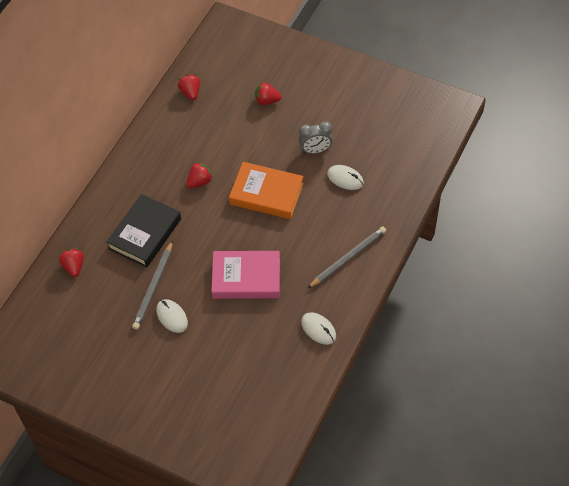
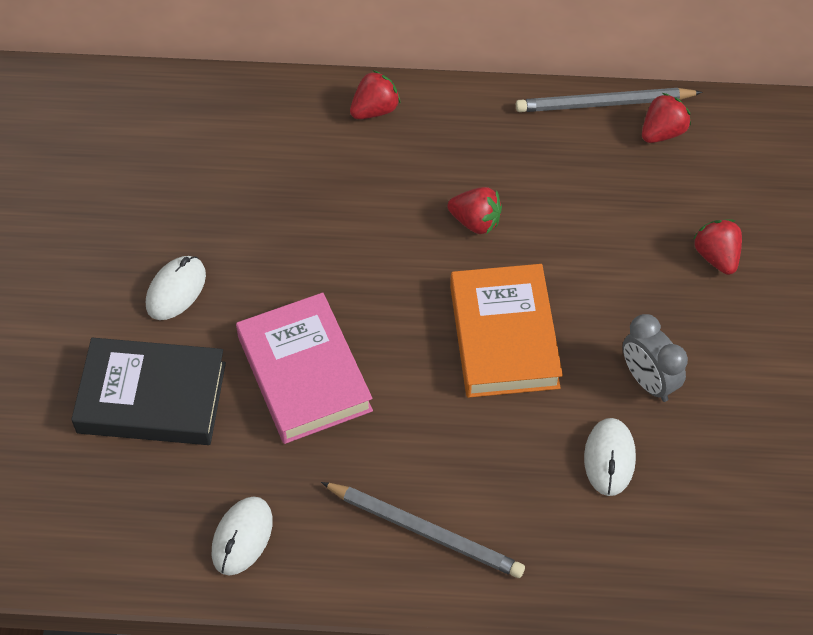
camera: 65 degrees right, 0 degrees up
(74, 267) = (217, 114): red strawberry -> red strawberry (375, 110)
(145, 234) = (327, 184): black book -> black book (152, 397)
(153, 287) = (224, 240): grey pencil -> grey pencil (604, 104)

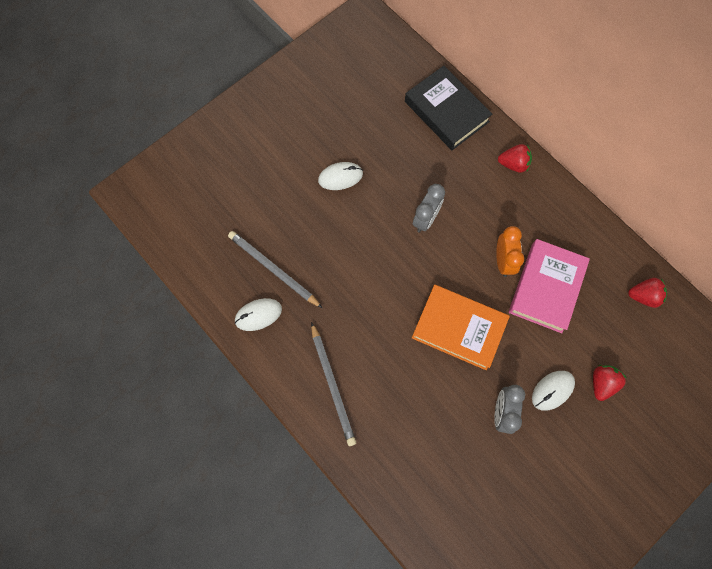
camera: 45 degrees right, 15 degrees up
(152, 397) = (283, 218): black book -> black book (446, 111)
(304, 373) = (355, 265): pink book -> pink book (546, 288)
(335, 251) = (425, 219): none -> grey clock
(475, 222) = (503, 261): red strawberry -> orange clock
(504, 336) = (458, 328): orange book -> orange book turned 75 degrees clockwise
(604, 104) = (629, 256): grey pencil -> grey pencil (273, 269)
(609, 458) = (445, 431): white mouse -> white mouse (552, 390)

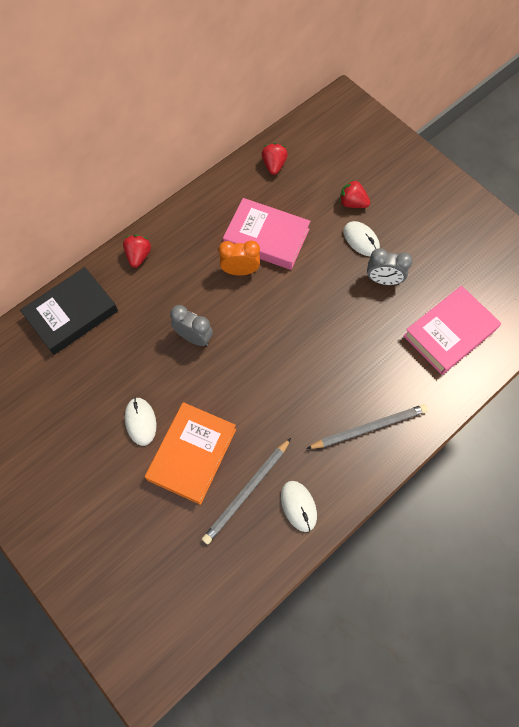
camera: 90 degrees left, 5 degrees down
(440, 482) = (449, 332): none -> pink book
(458, 328) = (307, 312): orange book -> orange book (192, 454)

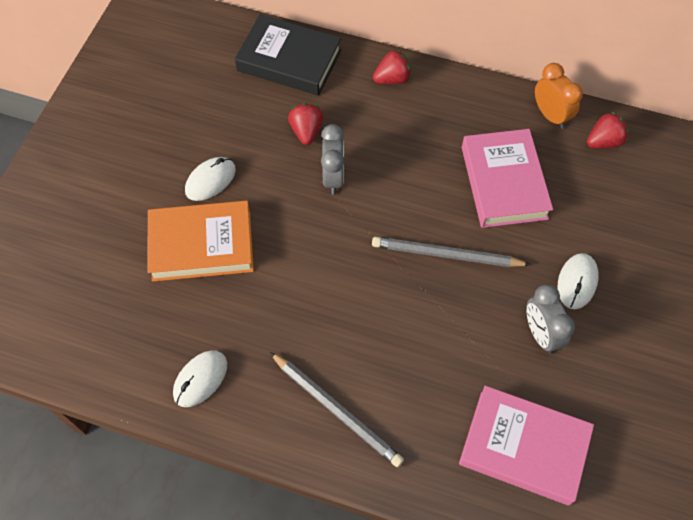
camera: 60 degrees right, 5 degrees down
(240, 271) = (443, 179): orange clock -> orange clock (550, 115)
(247, 492) = (189, 319): grey pencil -> grey pencil (446, 255)
(352, 203) = (620, 248): red strawberry -> red strawberry (306, 131)

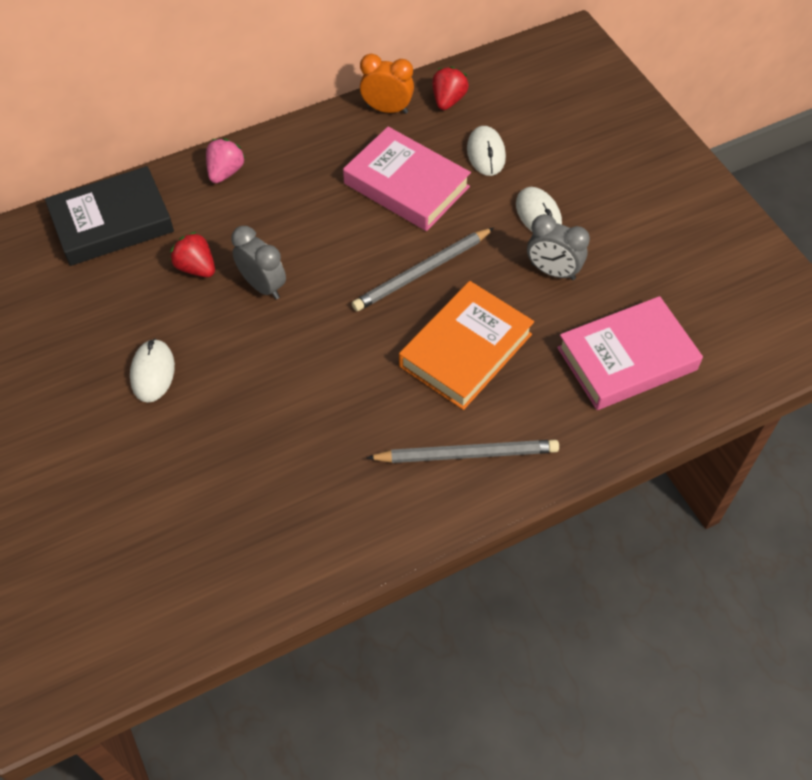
camera: 45 degrees left, 5 degrees down
(200, 379) = (330, 531): white mouse -> white mouse (486, 153)
(202, 245) = (207, 429): orange book -> orange book (466, 350)
(392, 79) = (225, 172): red strawberry -> pink strawberry

